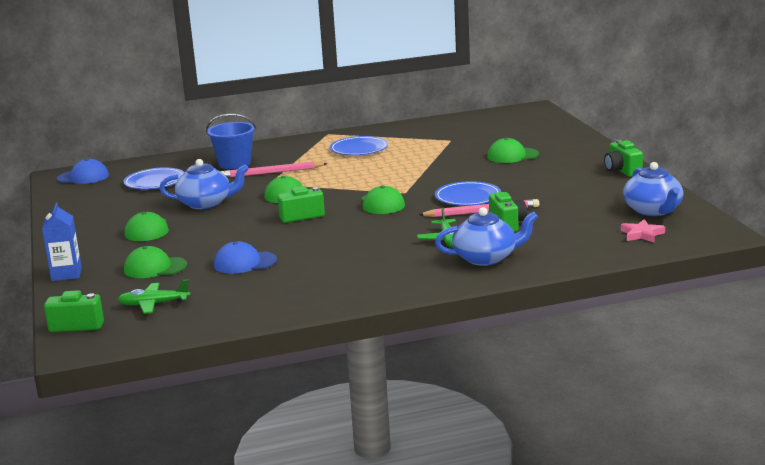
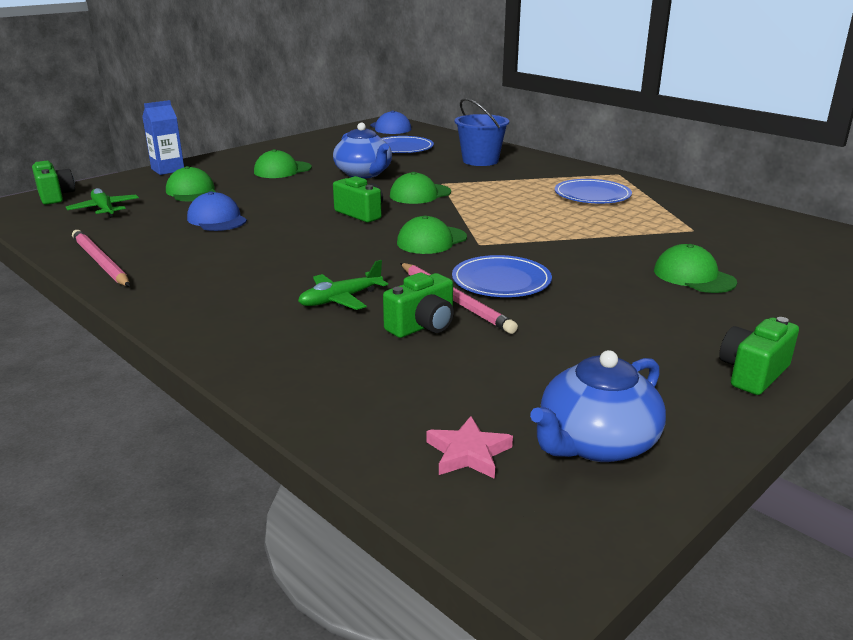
camera: 60 degrees right, 5 degrees up
(271, 173) = (471, 178): pink pencil -> pink pencil (100, 262)
(486, 258) = (288, 337): blue teapot -> none

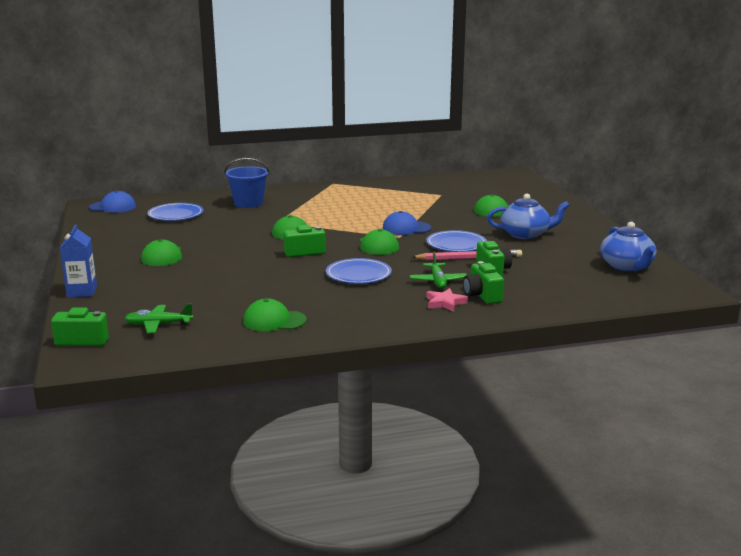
camera: 60 degrees left, 5 degrees down
(100, 262) = (285, 336): pink pencil -> none
(192, 191) = (164, 291): green cap -> green cap (274, 321)
(217, 219) = (248, 291): blue cap -> blue cap (406, 228)
(364, 174) = (219, 236): blue teapot -> blue teapot (525, 234)
(468, 453) = (618, 287): pink star -> pink star (445, 303)
(592, 195) = (359, 197): blue plate -> blue plate (358, 274)
(752, 373) = (596, 230): green camera -> green camera (482, 296)

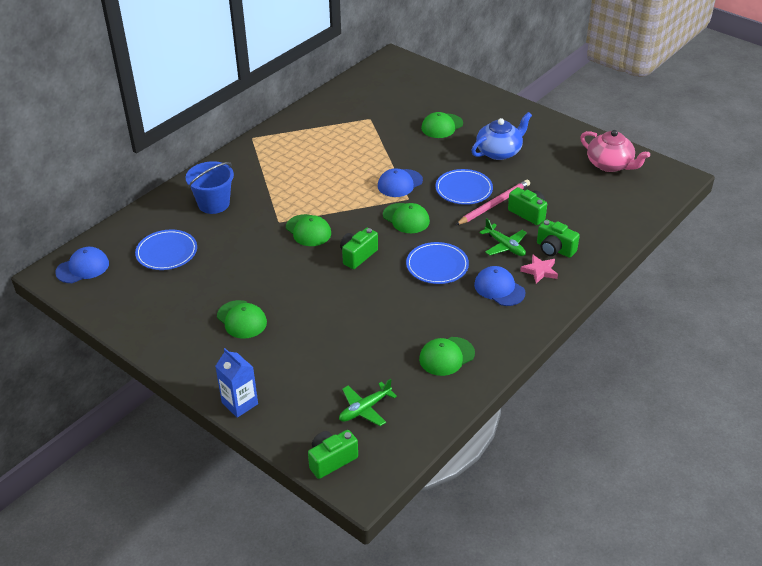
camera: 35 degrees left, 20 degrees up
(389, 301) = (499, 288): none -> blue cap
(627, 266) = (610, 165): blue teapot -> pink teapot

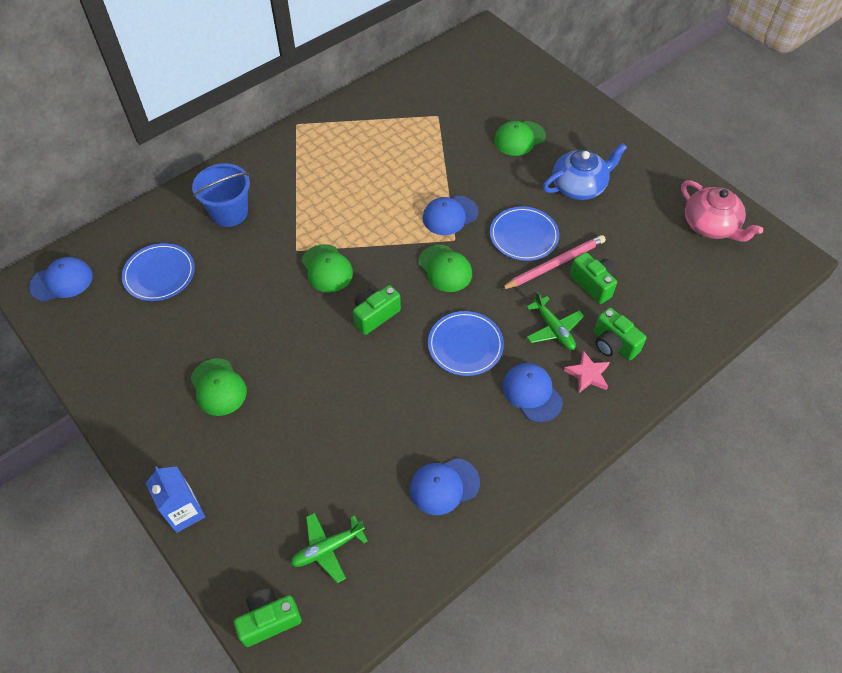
camera: 10 degrees right, 15 degrees up
(446, 356) = (444, 486): green cap -> blue cap

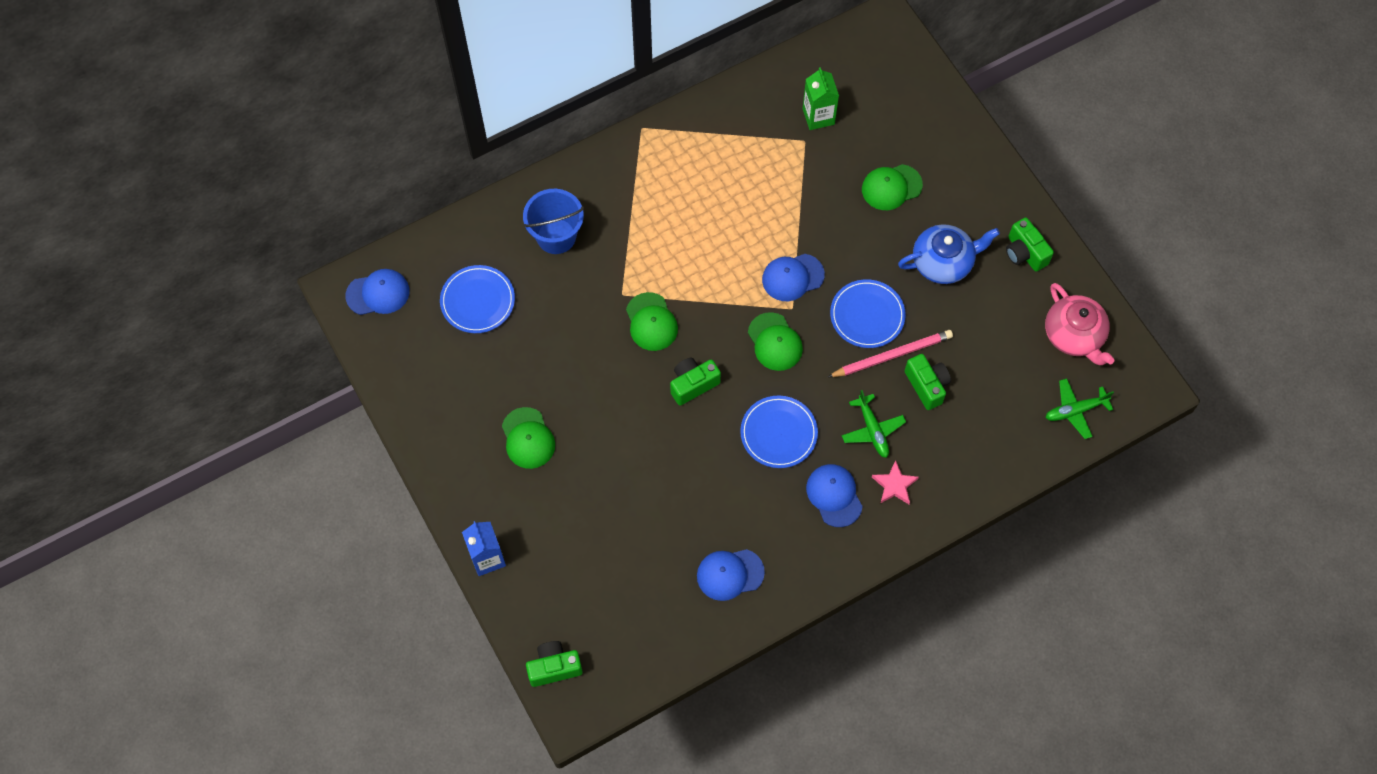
camera: 10 degrees right, 10 degrees up
(327, 549) = (613, 614): green plane -> green plane (1075, 410)
(445, 98) = (818, 116): none -> green carton
(613, 344) = (929, 457): green camera -> green camera (1024, 253)

